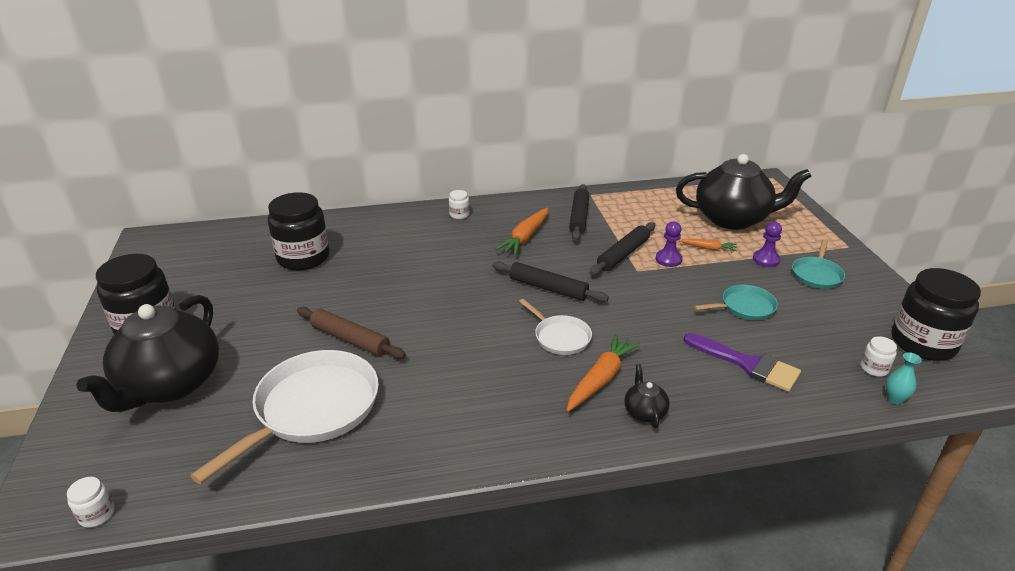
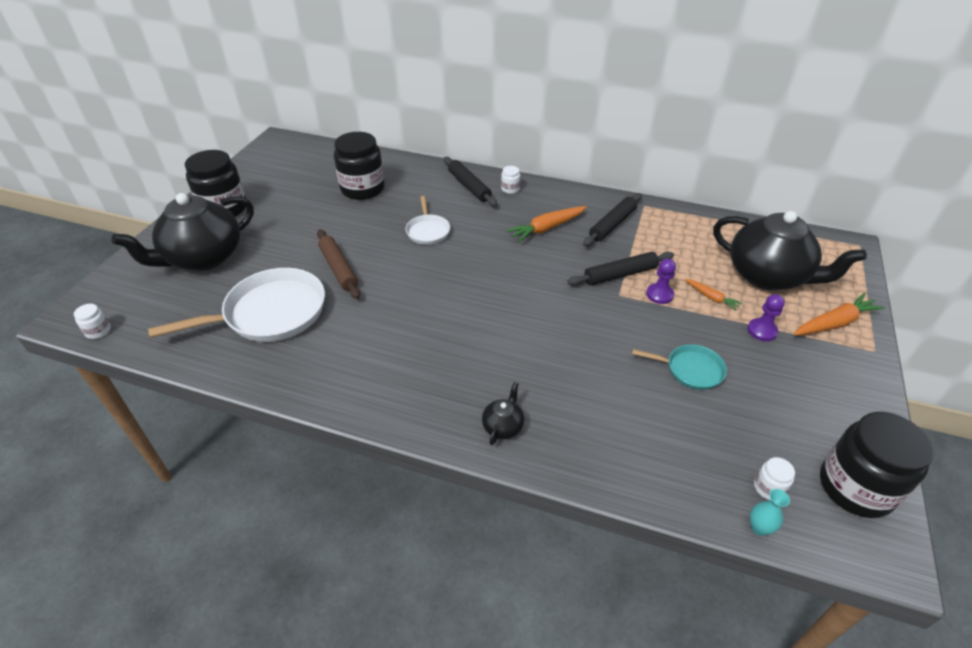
camera: 30 degrees right, 10 degrees up
(548, 288) = (524, 282): black rolling pin -> black rolling pin (469, 186)
(560, 337) = (494, 330): white pan -> white pan (428, 231)
(601, 379) = (494, 381): orange carrot -> orange carrot (834, 323)
(747, 364) = (638, 425): purple brush -> none
(816, 274) = (804, 367): turquoise pan -> none

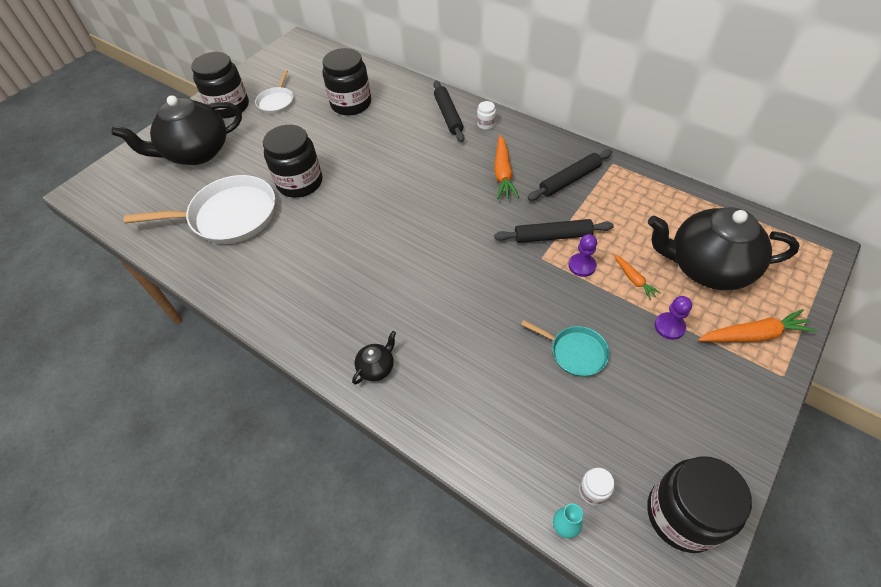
camera: 20 degrees right, 10 degrees up
(98, 331) = (98, 207): white jar -> none
(339, 268) = (300, 183): brown rolling pin -> black jar
(428, 231) = (391, 157): white pan -> white pan (276, 102)
(547, 228) = (503, 173): orange carrot -> orange carrot turned 75 degrees counterclockwise
(768, 276) = (707, 267): black teapot -> black teapot turned 135 degrees clockwise

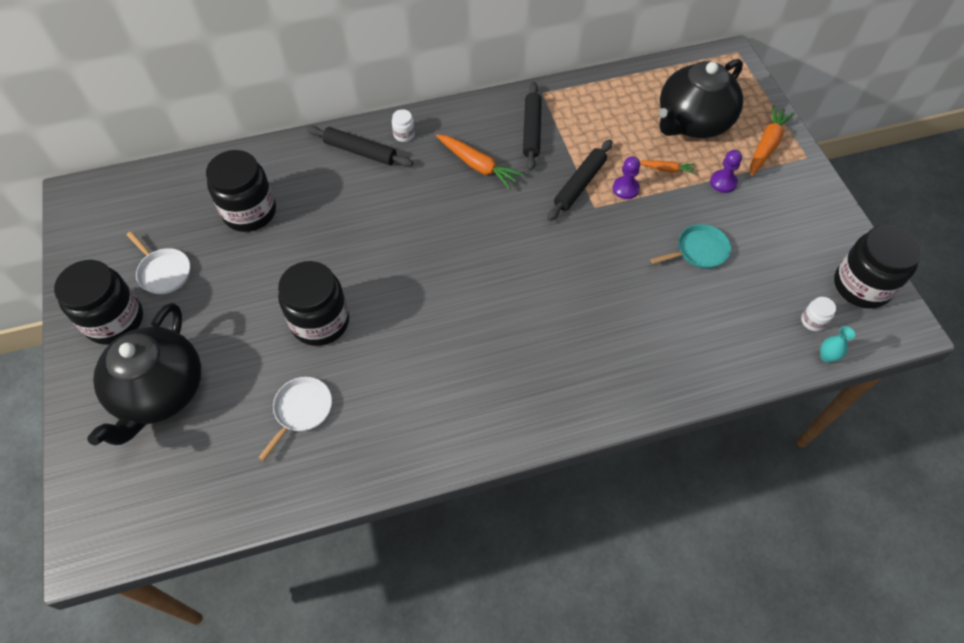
camera: 55 degrees left, 5 degrees up
(229, 216) = (301, 410): white pan -> white pan, size x0.52
(376, 367) = (604, 389): black teapot -> none

